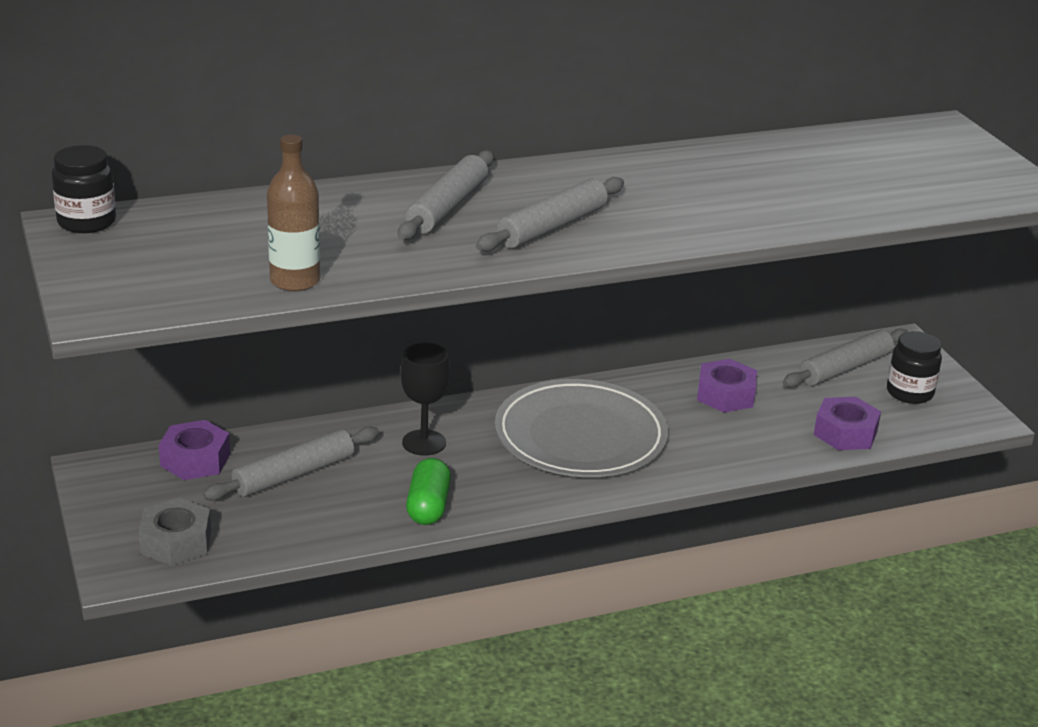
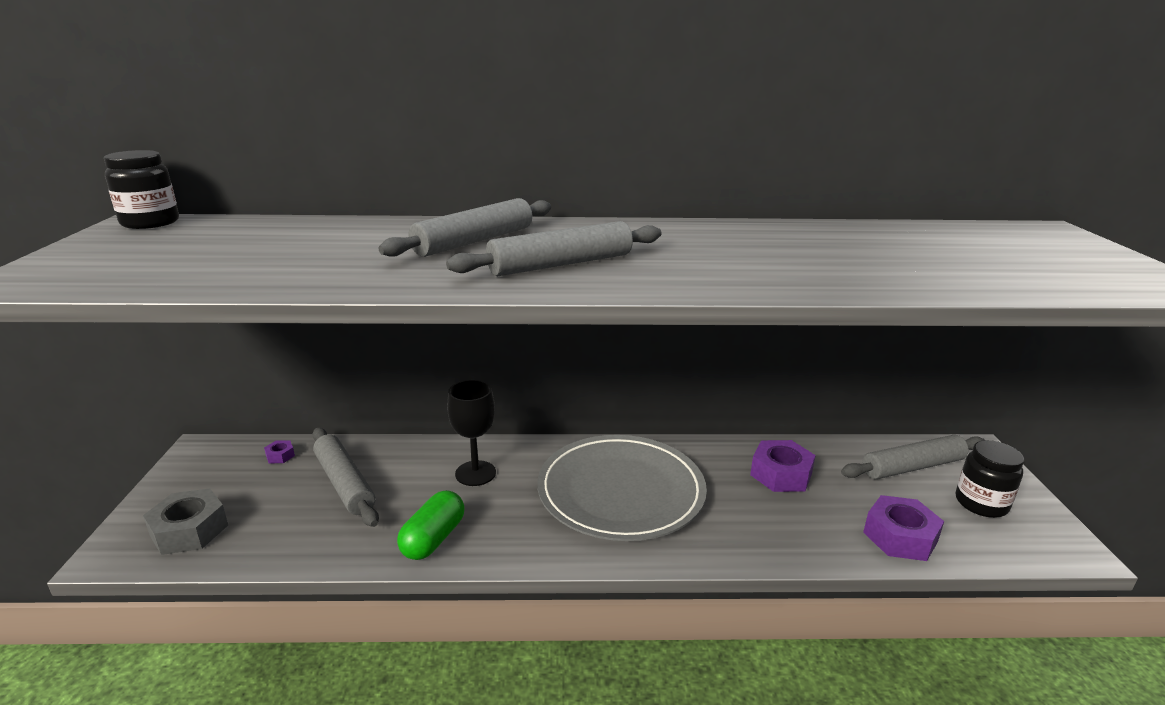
camera: 20 degrees right, 5 degrees down
(195, 460) = (280, 456): purple nut -> purple nut, size x0.47
(294, 474) = (344, 483): grey rolling pin -> grey rolling pin turned 75 degrees clockwise
(295, 281) = (241, 279): brown bottle -> none

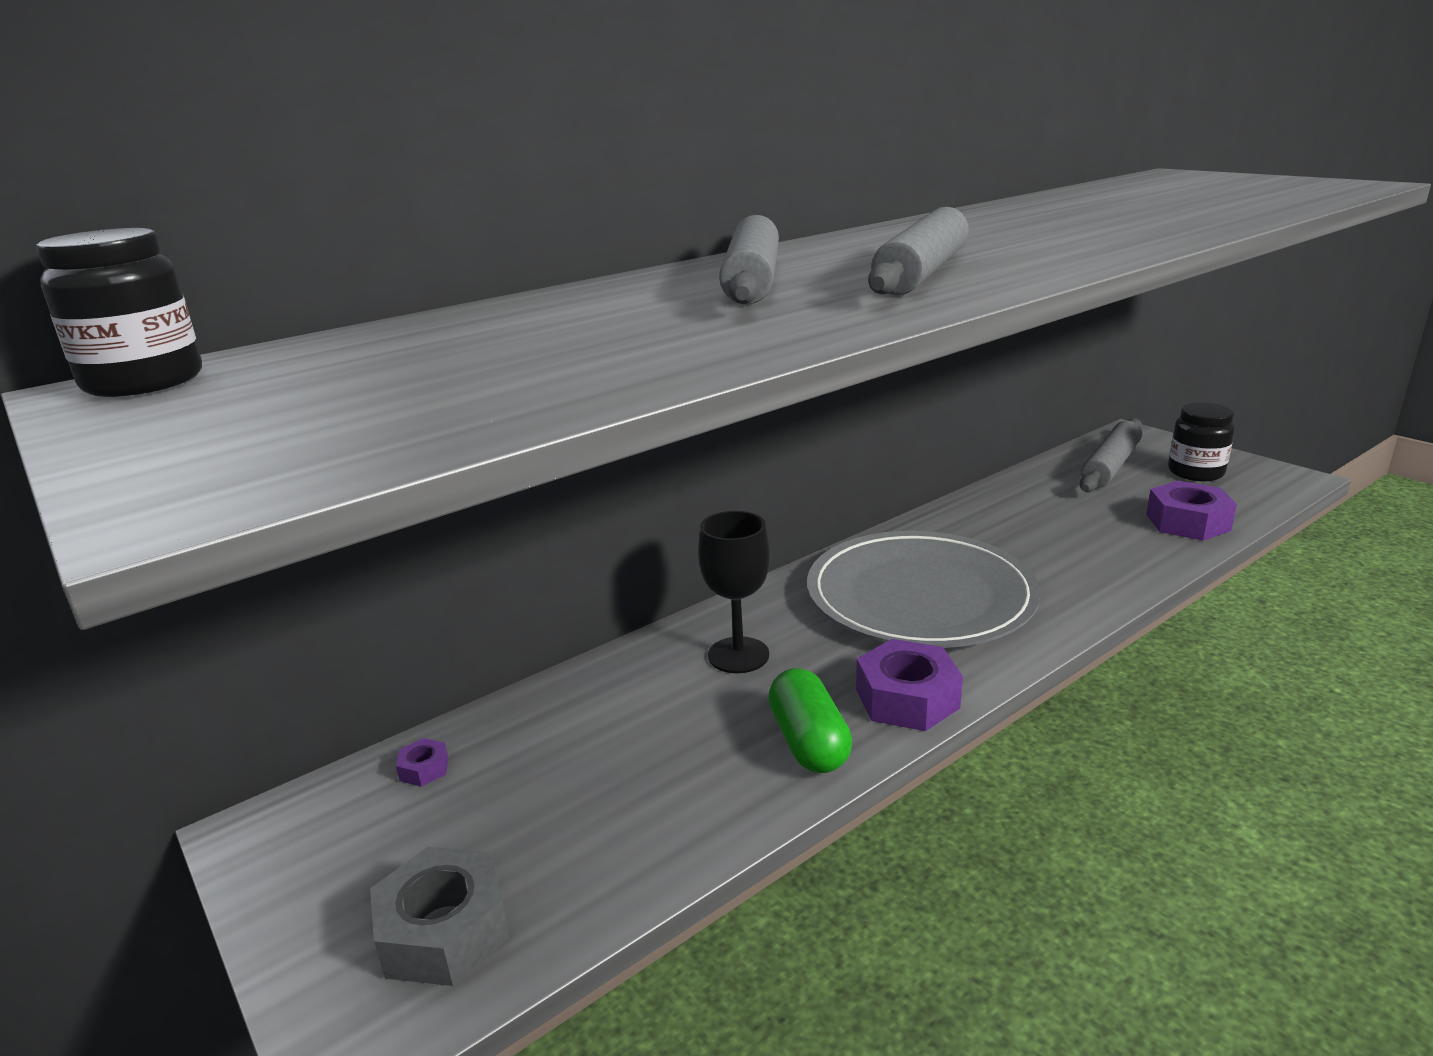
camera: 35 degrees left, 0 degrees up
(344, 483) = (586, 749): grey rolling pin -> none
(781, 474) = (1028, 516): purple nut -> purple nut (907, 699)

